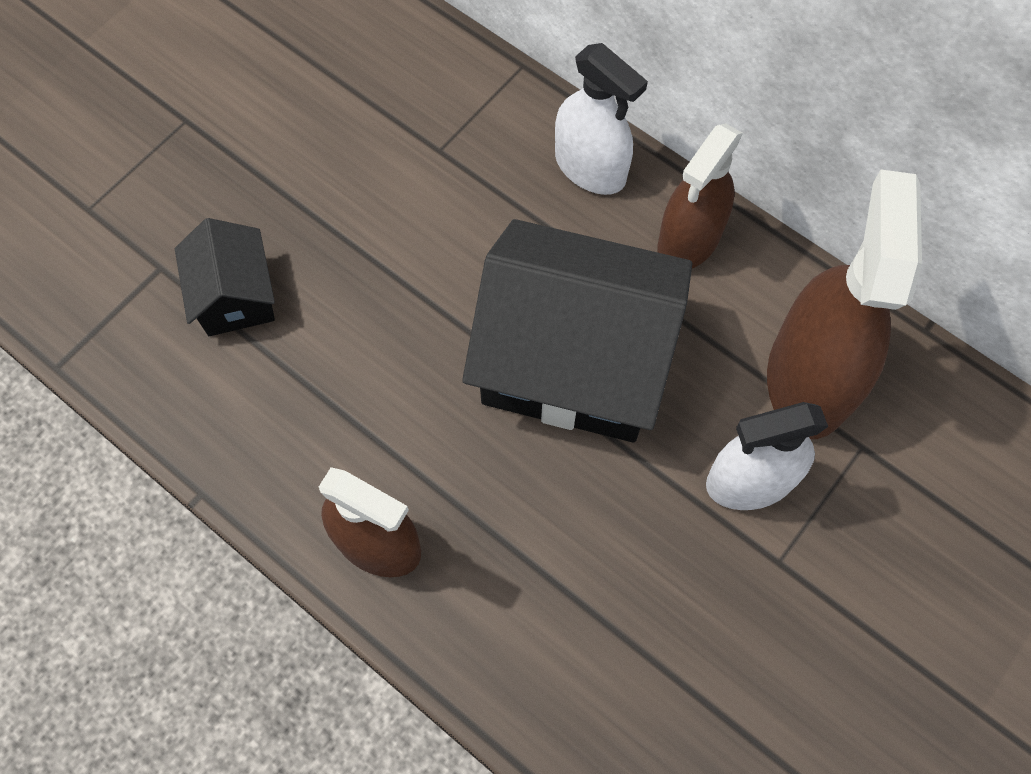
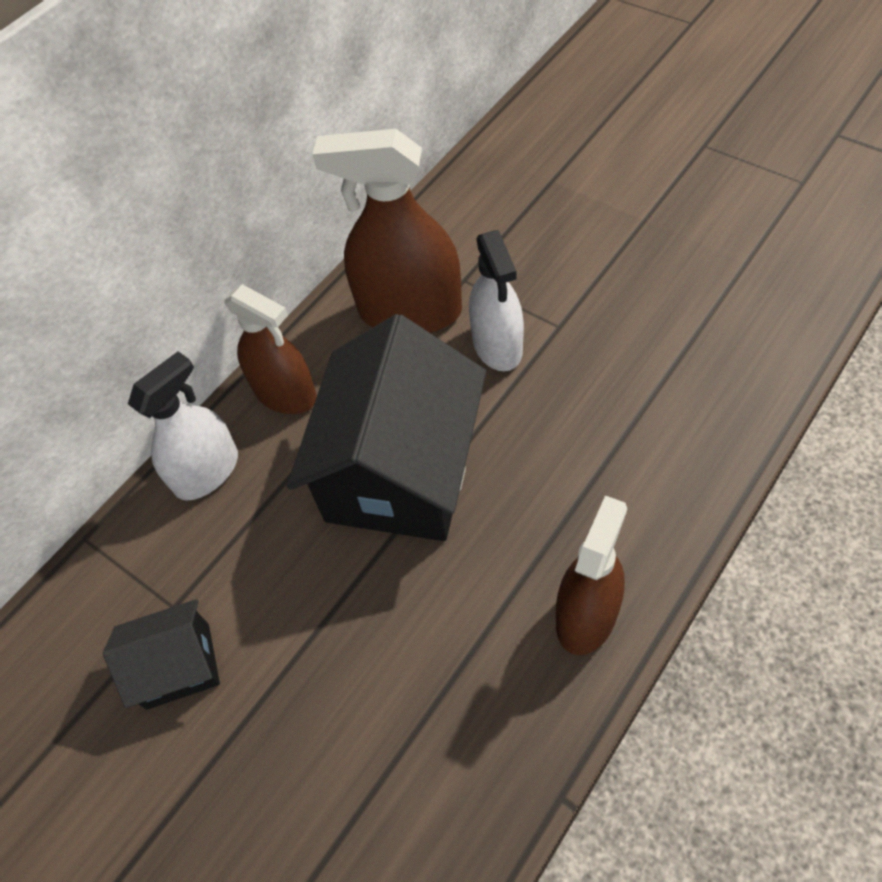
camera: 85 degrees left, 10 degrees down
(235, 296) = (335, 799): black house -> black house (178, 666)

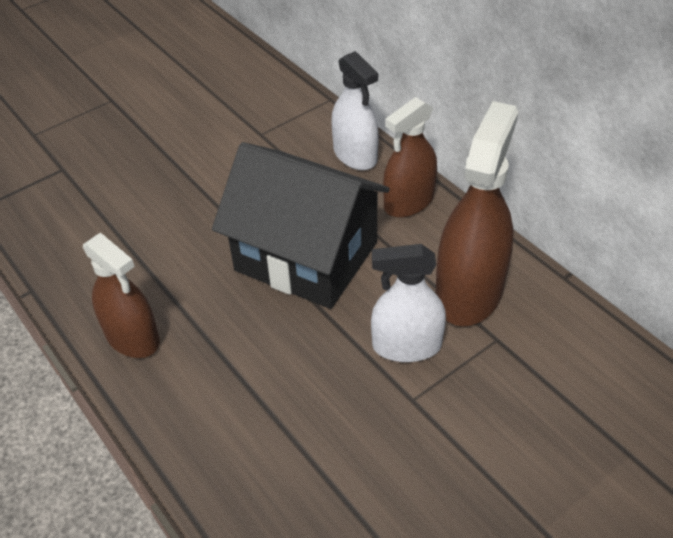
camera: 100 degrees right, 10 degrees down
(178, 666) = (220, 134): black house -> none

